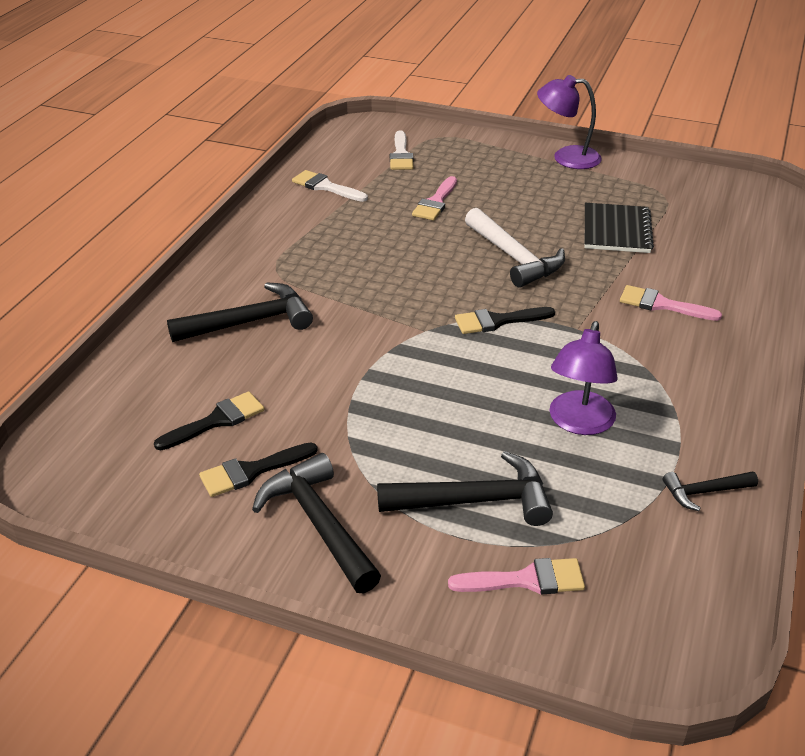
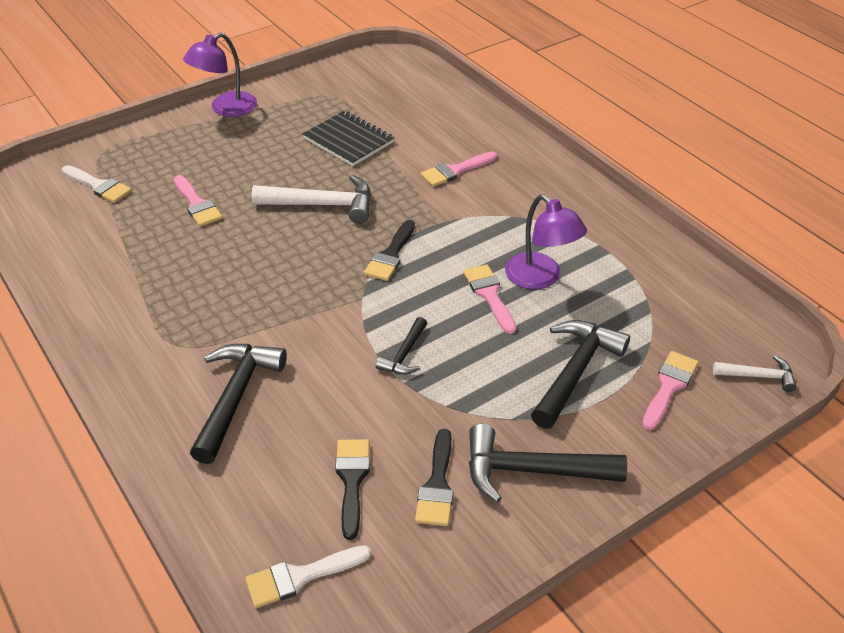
camera: 55 degrees left, 5 degrees up
(326, 187) = (87, 253): white brush -> white brush (300, 576)
(516, 401) = (489, 295): none -> pink brush
(622, 652) = (759, 376): none -> white hammer
(704, 492) = (651, 262): black hammer -> black hammer (404, 354)

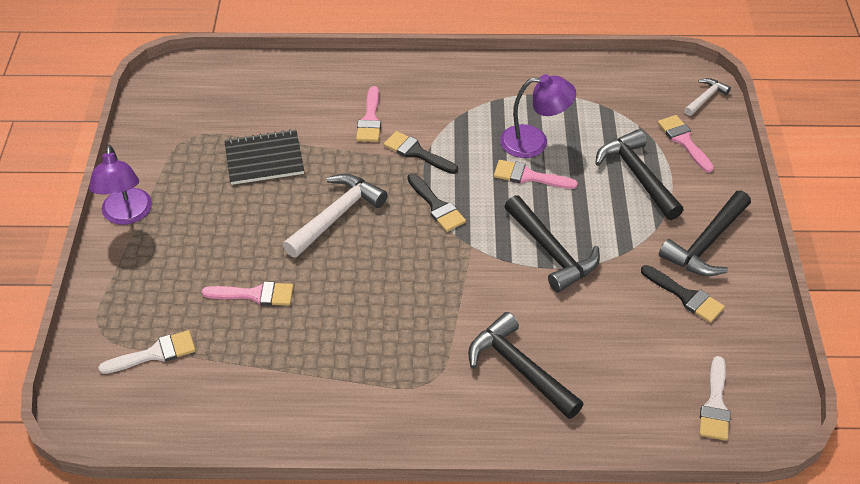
camera: 55 degrees left, 5 degrees up
(352, 480) = (650, 338): black brush -> black brush (417, 153)
(404, 354) = (552, 252): black hammer -> black hammer, size x1.84

